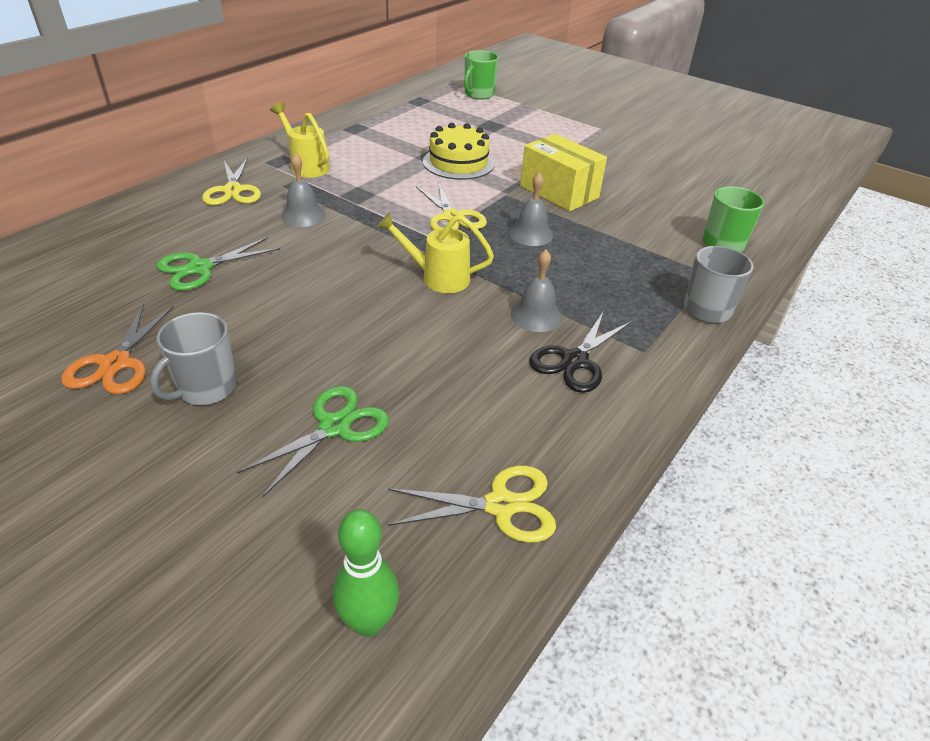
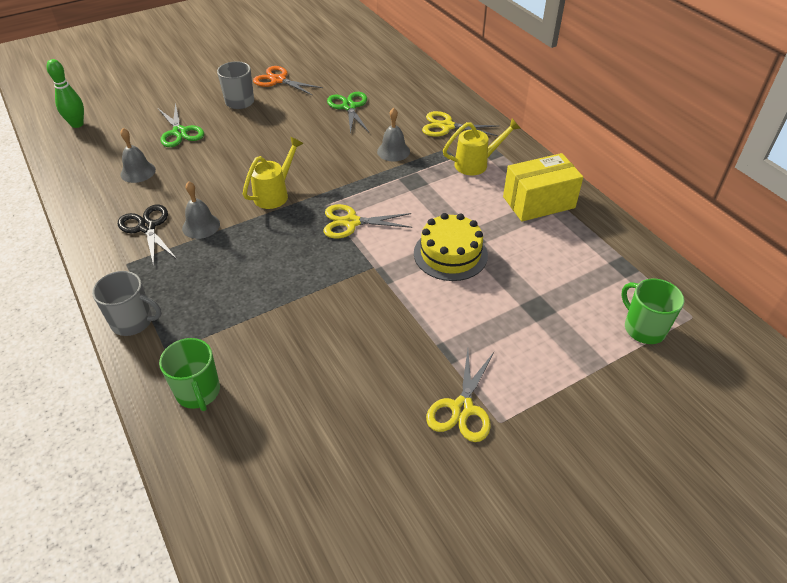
camera: 115 degrees right, 5 degrees up
(501, 505) = (87, 168): yellow scissors -> yellow scissors (462, 408)
(531, 234) = (299, 259): grey bell -> grey bell (138, 172)
(559, 192) = (360, 306): yellow box -> yellow box (538, 202)

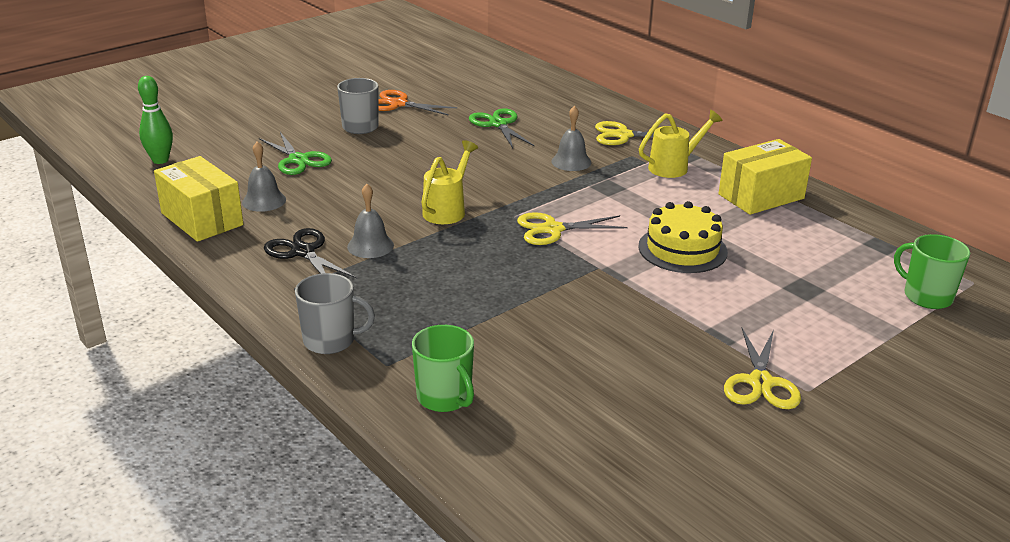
camera: 10 degrees left, 15 degrees down
(85, 186) = (202, 219): none -> yellow box

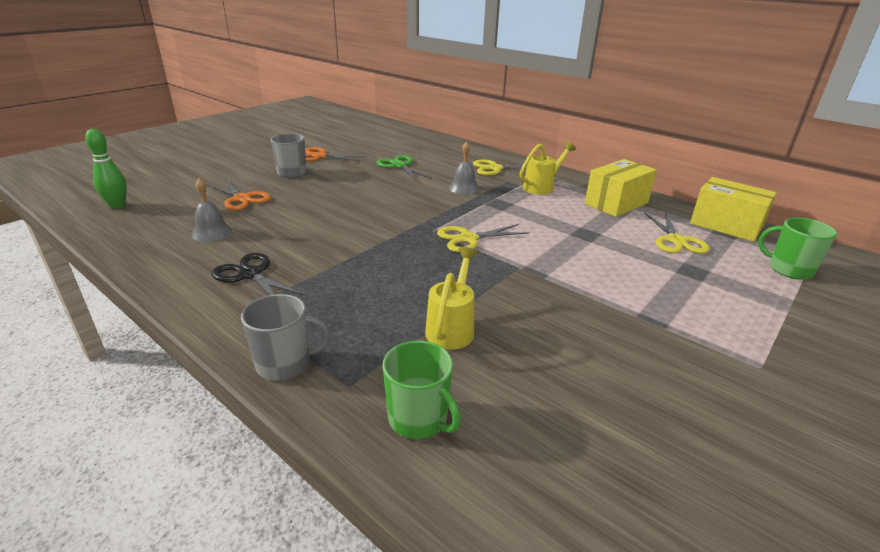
camera: 10 degrees left, 0 degrees up
(202, 219) = (152, 252): yellow box -> yellow box (726, 225)
(298, 160) = (242, 199): green scissors -> orange scissors
(370, 246) = (313, 264): grey bell -> none
(447, 210) = (376, 229): yellow watering can -> yellow watering can (452, 327)
(682, 249) = (580, 247): yellow cake -> none
(760, 382) = (714, 364): yellow scissors -> yellow scissors (676, 241)

